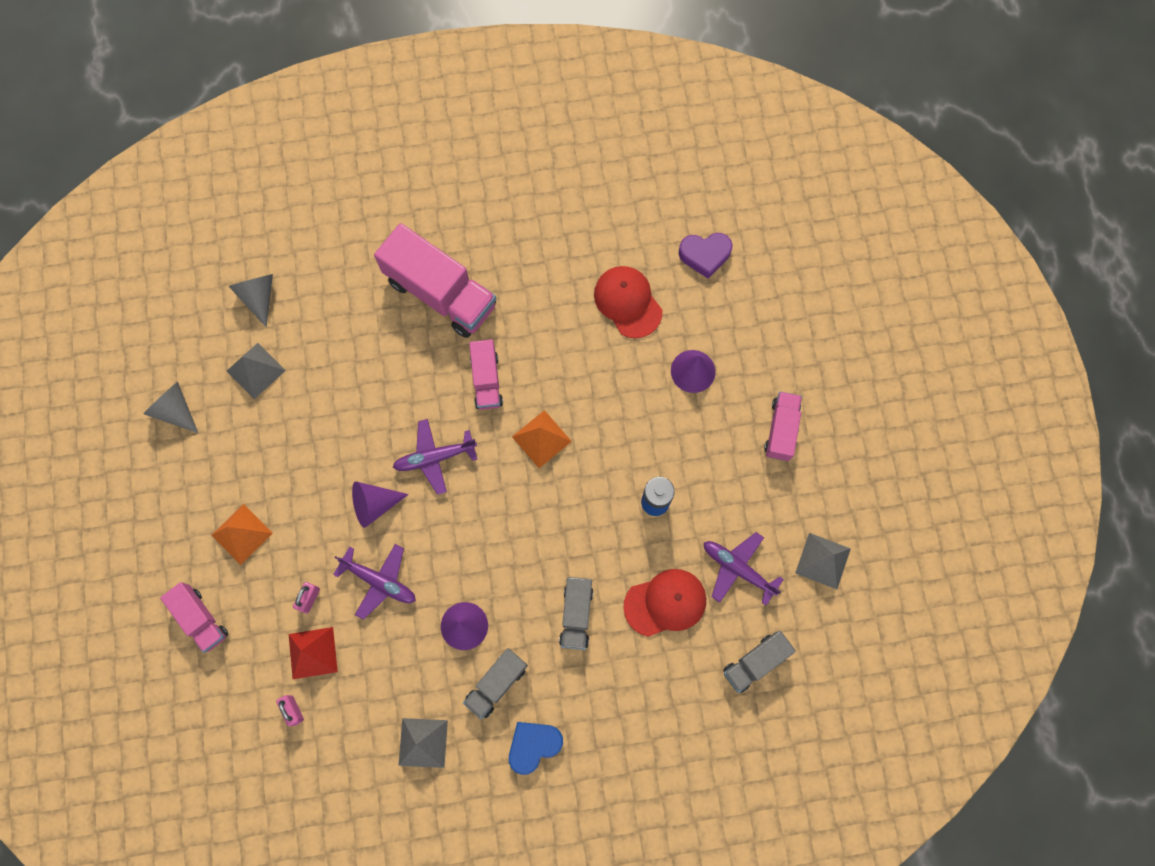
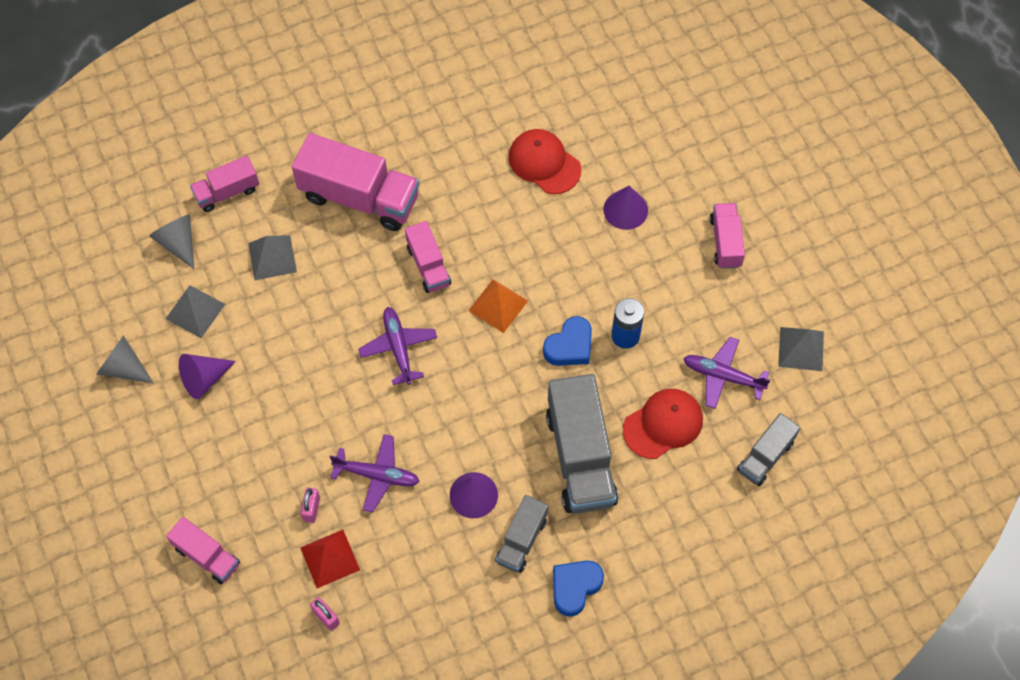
camera: 15 degrees left, 10 degrees down
(242, 534) = (225, 466): orange pyramid -> none
(318, 256) = (227, 192): none -> pink truck
(374, 505) = (351, 406): purple cone -> purple cone (204, 379)
(423, 742) = (465, 613): grey pyramid -> grey pyramid (272, 257)
(435, 458) = (398, 348): purple plane -> purple plane turned 105 degrees clockwise
(576, 615) = (580, 457): grey truck -> grey truck, size x1.83
(598, 498) = (570, 346): none -> blue heart
(705, 255) = (605, 104): purple heart -> none

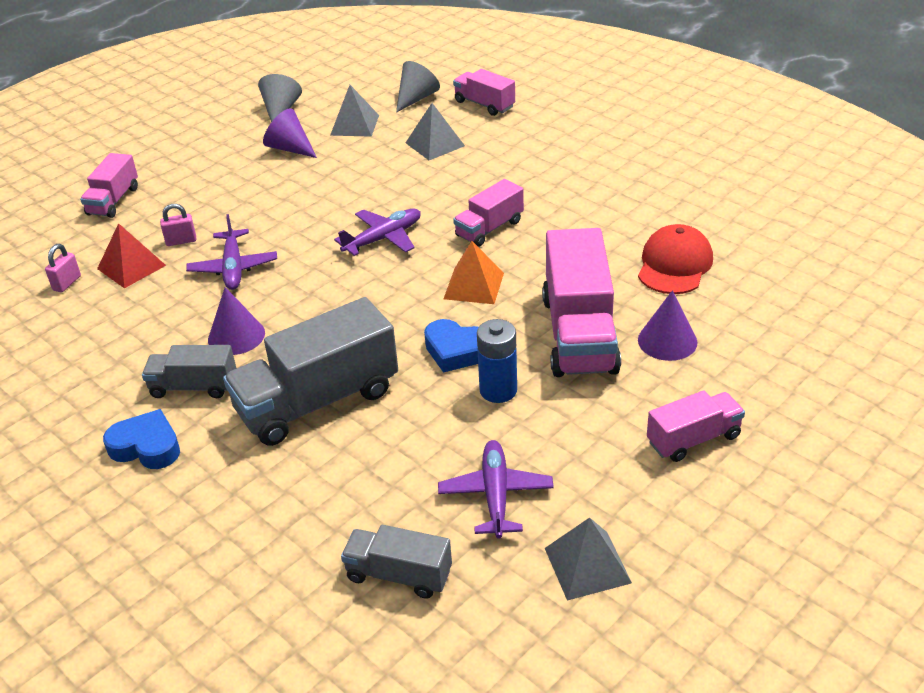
camera: 70 degrees right, 25 degrees down
(359, 197) = (534, 168): pink truck -> pink truck (579, 334)
(663, 424) = (396, 458): red cap -> none

